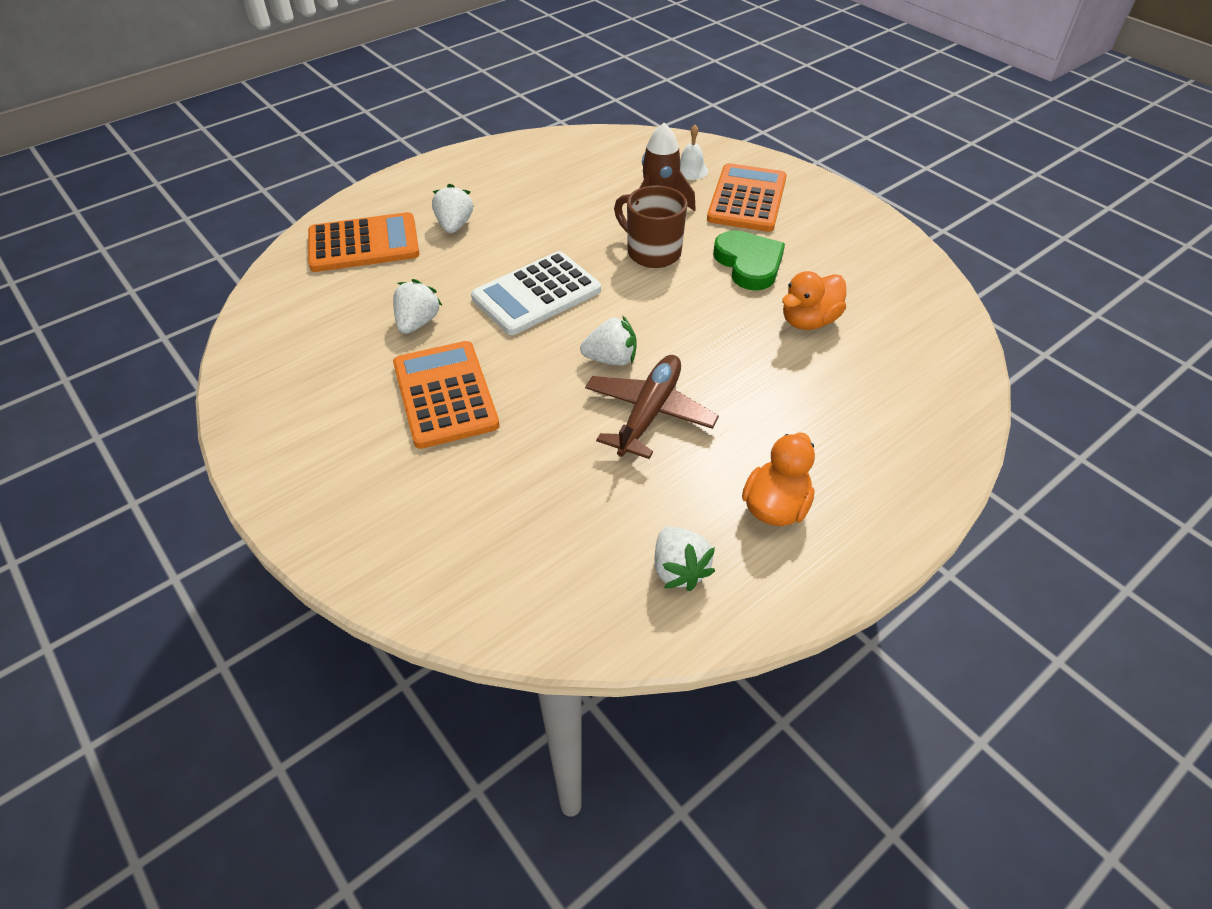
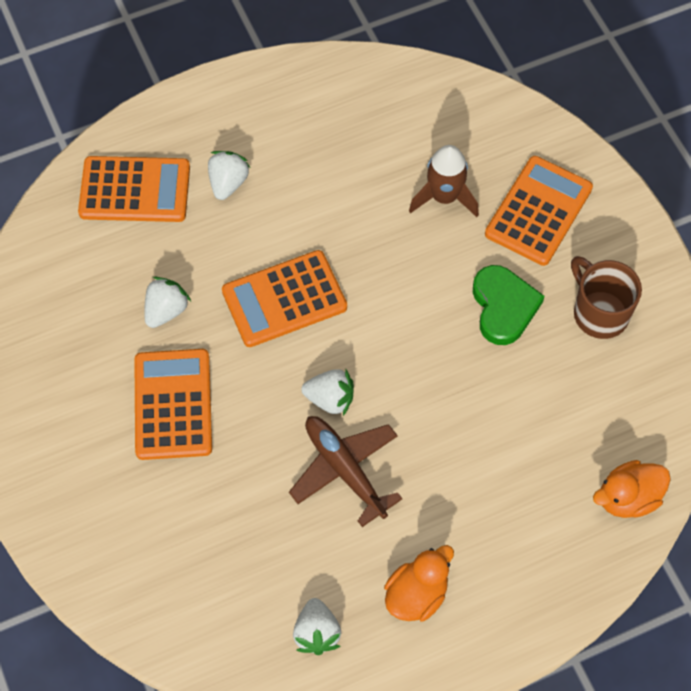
camera: 15 degrees right, 15 degrees up
(536, 294) = (284, 299): white calculator -> orange calculator
(649, 413) = (344, 470): brown plane -> brown plane turned 75 degrees counterclockwise
(652, 252) = (413, 268): brown mug -> brown mug (599, 313)
(691, 170) = (495, 152): white bell -> none
(809, 321) = (531, 396): orange duck -> orange duck (627, 498)

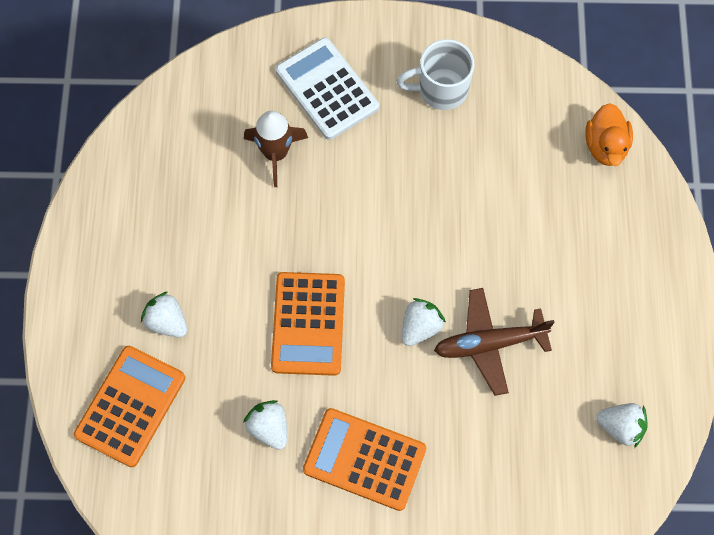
camera: 65 degrees left, 5 degrees up
(416, 594) = (620, 336): orange duck -> none
(503, 307) = (401, 156): green heart -> none
(538, 211) = (327, 89): orange calculator -> white calculator
(599, 313) = (441, 90): brown mug -> white mug

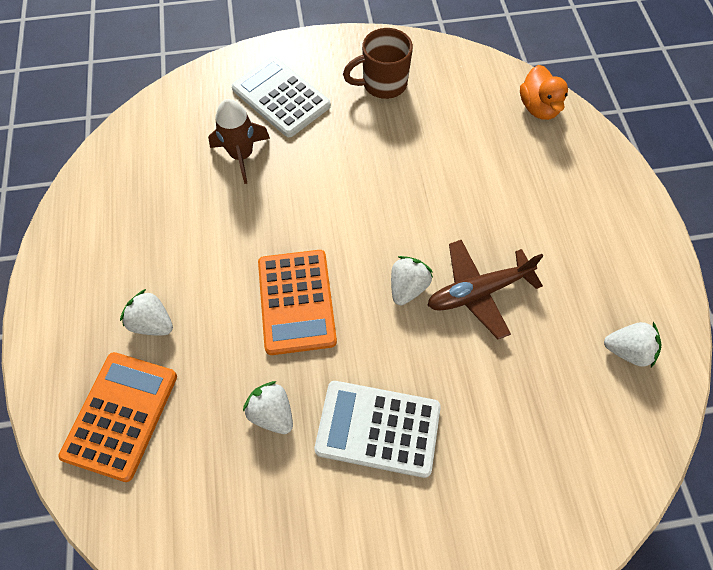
camera: 10 degrees left, 5 degrees down
(364, 459) = (378, 428): orange calculator -> white calculator
(441, 90) = (383, 84): white mug -> brown mug

